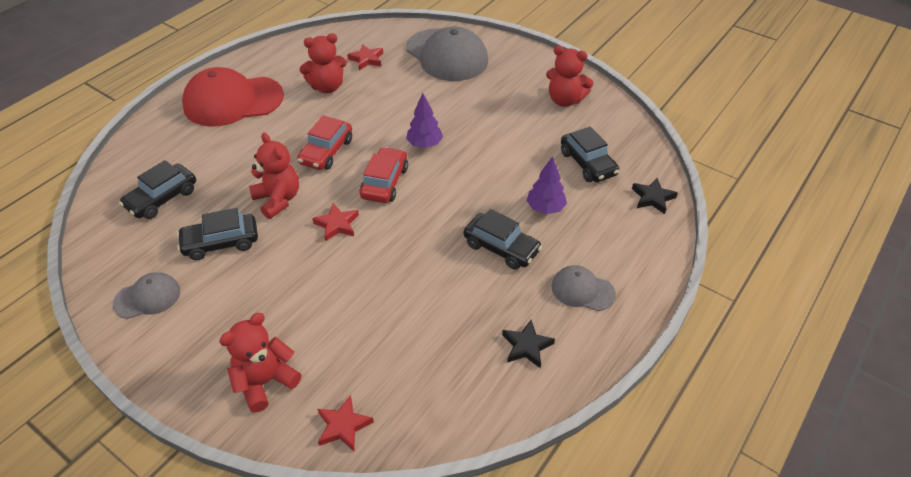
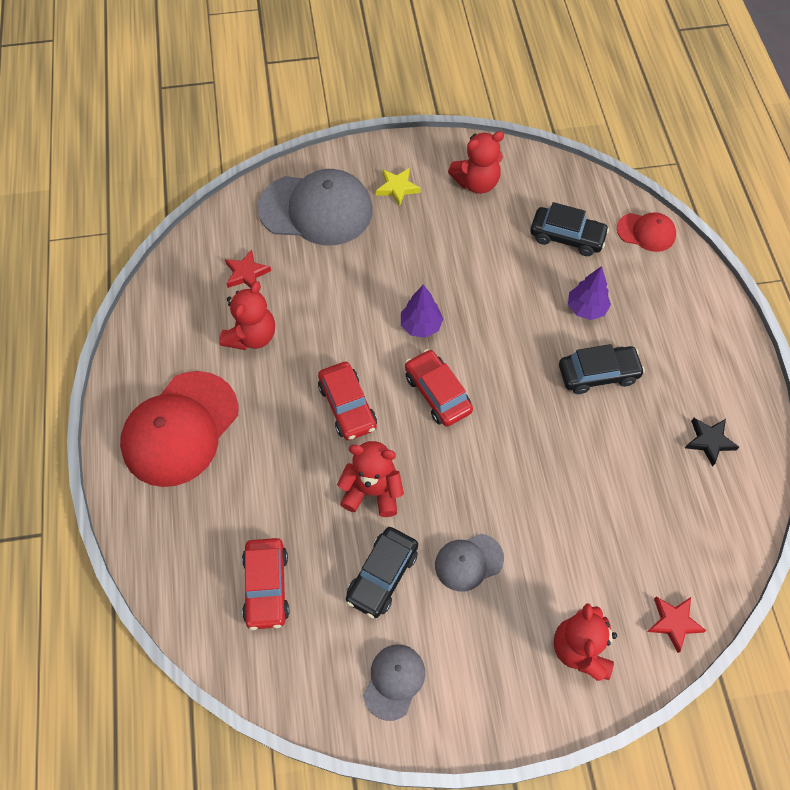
camera: 45 degrees left, 15 degrees up
(162, 198) = (266, 587): black car -> red car
(337, 224) = (452, 468): red star -> none
(510, 73) = (397, 188): none -> yellow star
(582, 290) = (691, 360): grey cap -> grey cap (468, 562)
(652, 198) = (646, 232): black star -> red cap

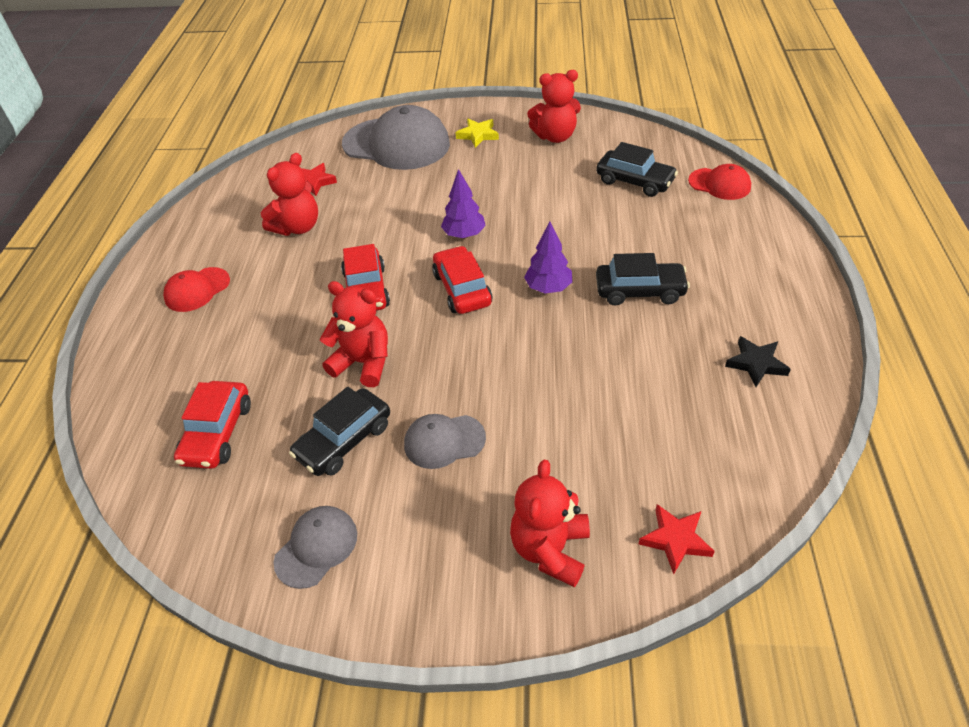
camera: 15 degrees right, 15 degrees down
(180, 429) = (197, 290): red cap -> red cap, size x0.51
(586, 308) = (640, 237): purple tree -> purple tree (548, 288)

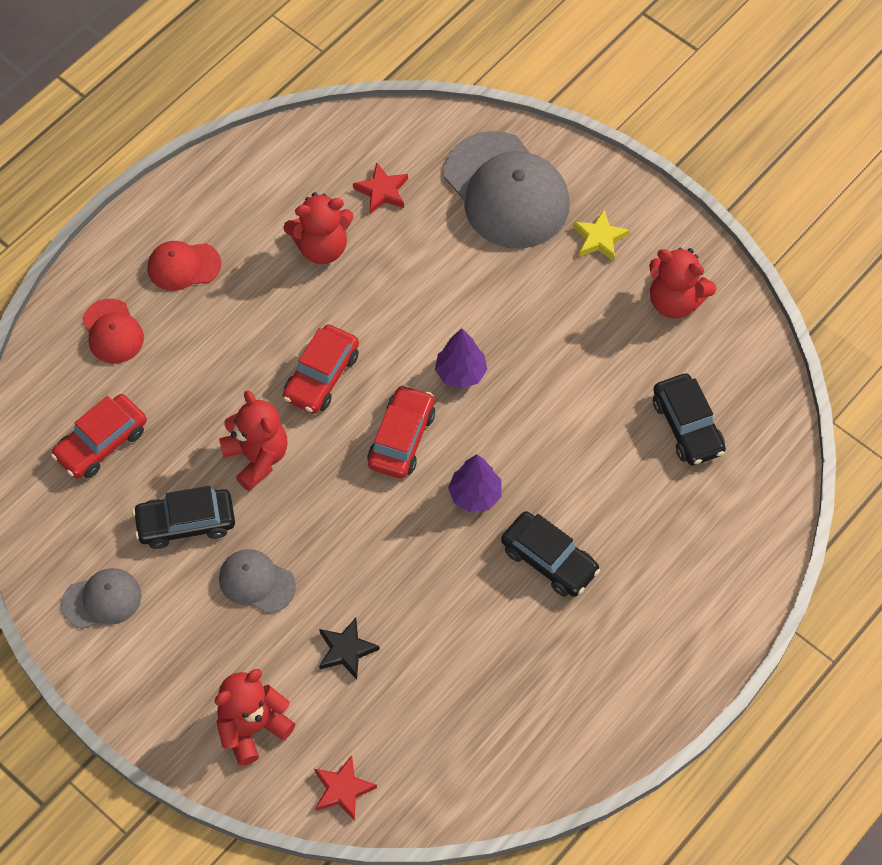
camera: 35 degrees right, 15 degrees up
(719, 184) = (765, 494): red cap -> red cap (112, 332)
(756, 364) = (563, 706): black star -> black star (346, 650)

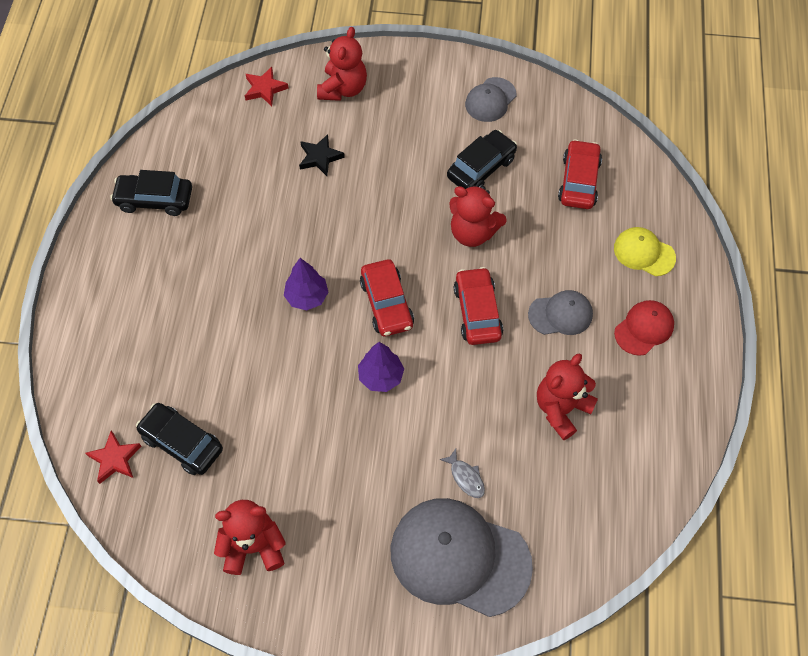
camera: 145 degrees right, 0 degrees up
(112, 332) = (644, 253): red cap -> yellow cap
(256, 582) = (407, 162): grey cap -> grey cap (560, 314)
(382, 191) = (557, 488): red star -> red star (115, 459)
(452, 245) = (465, 477): none -> grey fish
(549, 560) = (225, 285): black car -> black car (154, 200)
(599, 238) = (352, 564): yellow star -> none

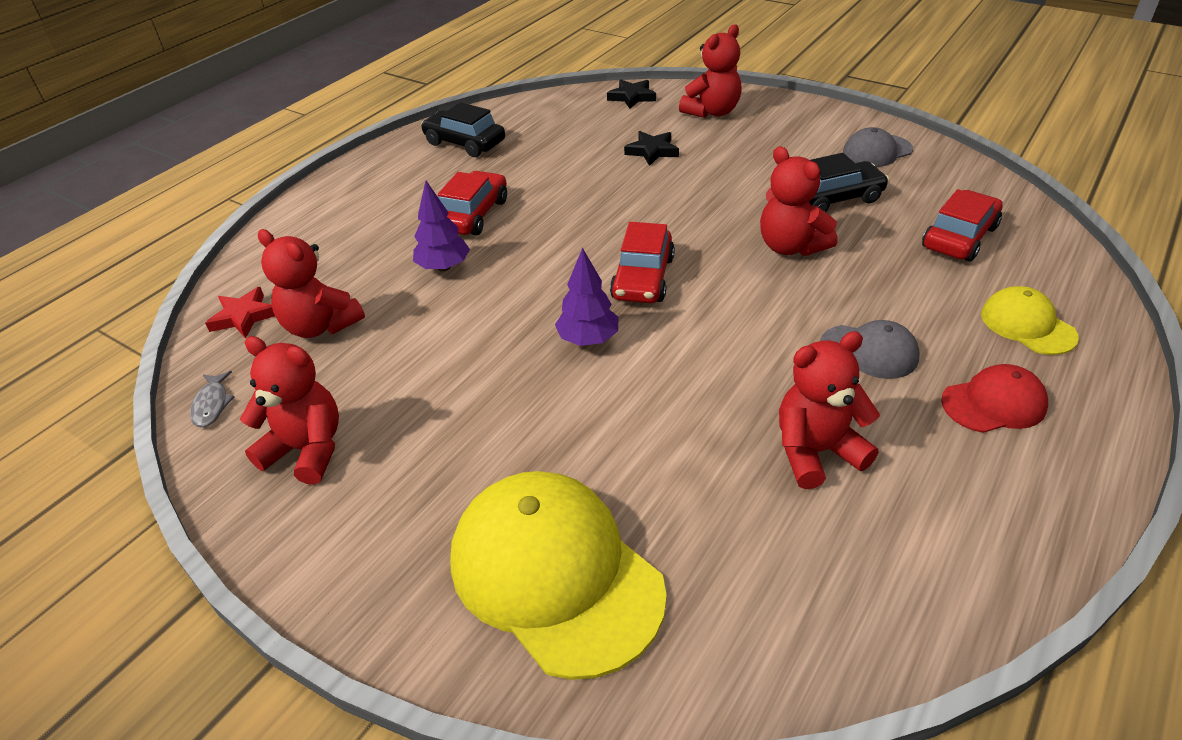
camera: 30 degrees right, 20 degrees down
(182, 443) = (320, 326): black car -> red teddy bear
(265, 89) = (632, 97): red star -> black star
(307, 297) = (555, 248): purple tree -> purple tree (443, 267)
(459, 557) = (555, 573): grey cap -> yellow cap
(465, 477) = (627, 480): grey fish -> grey fish (212, 405)
(477, 312) = (752, 316): red car -> red car (472, 215)

